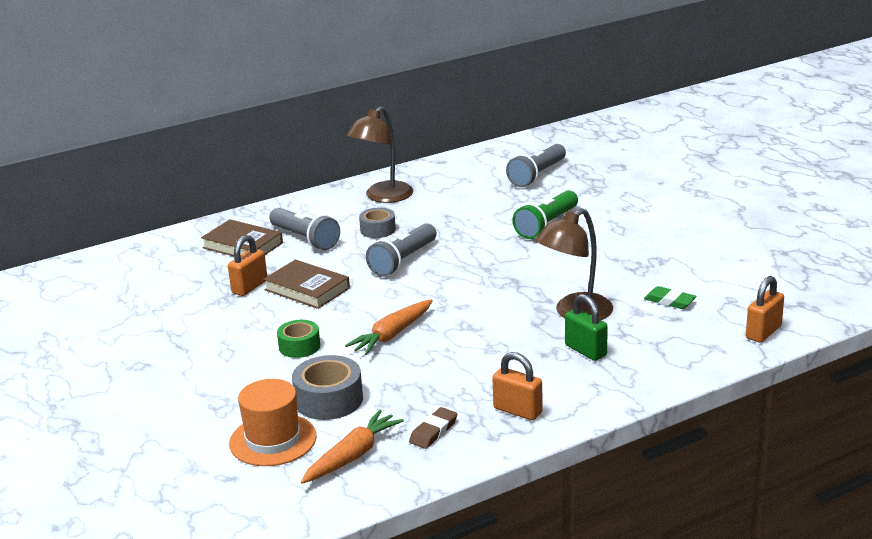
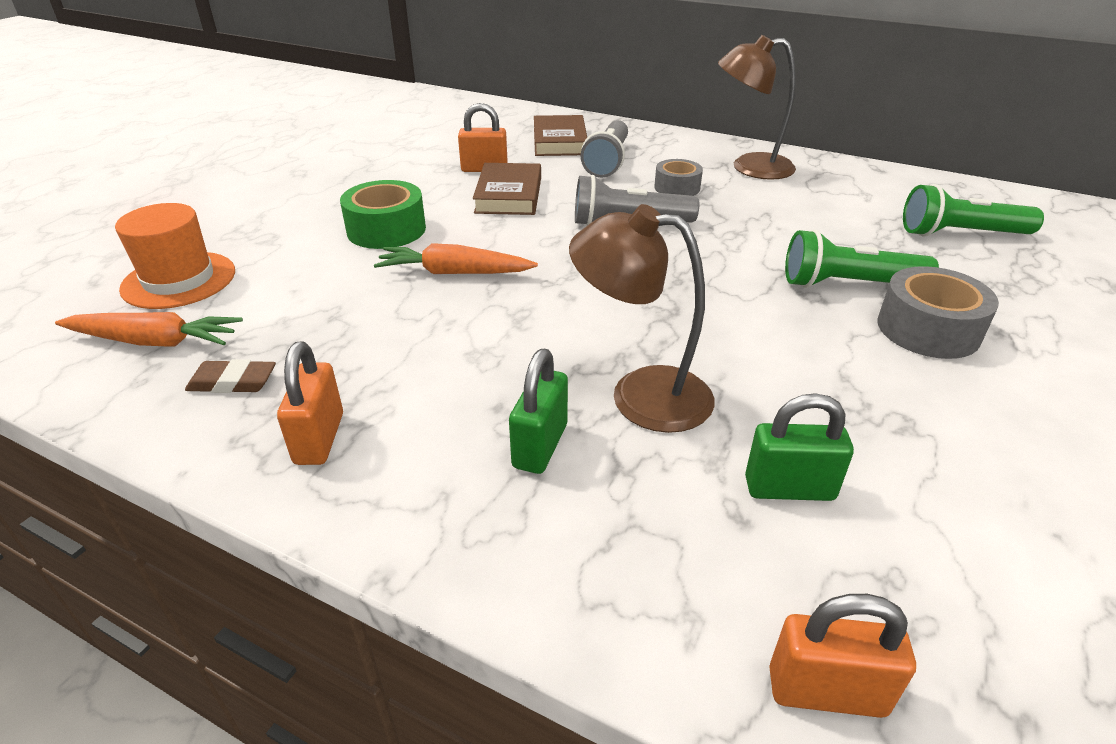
camera: 55 degrees right, 10 degrees up
(299, 346) = (386, 230): green tape -> green tape, size x1.54
(329, 400) = (280, 283): grey tape -> grey tape (928, 329)
(537, 175) = (961, 234): grey flashlight -> green flashlight
(669, 301) = (789, 488): green eraser -> green padlock

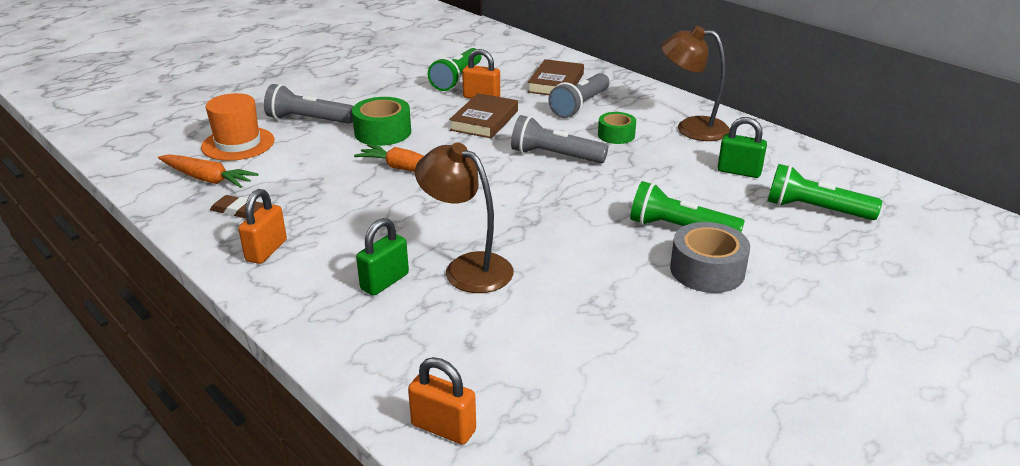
camera: 20 degrees right, 5 degrees down
(270, 230) = (308, 120): none -> grey flashlight
(438, 152) = (457, 79): none -> green flashlight
(677, 188) = (616, 135): grey tape -> green tape
(789, 488) = (513, 337): green padlock -> green padlock (739, 171)

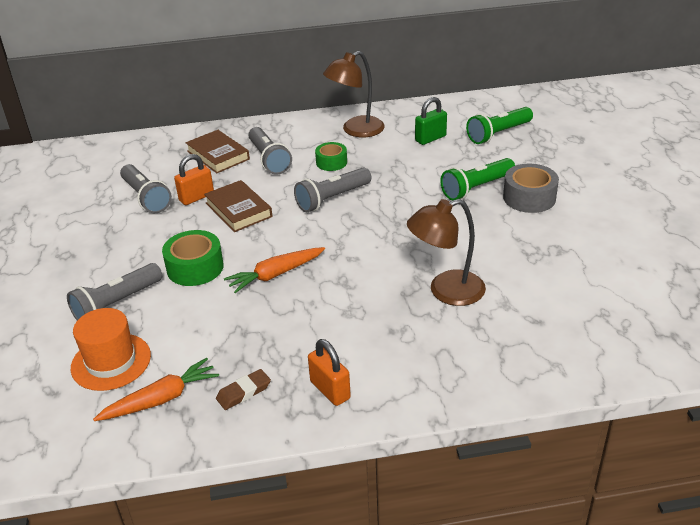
camera: 55 degrees left, 5 degrees up
(385, 282) = (431, 337): green padlock -> none
(443, 428) = (616, 361): orange padlock -> none
(457, 79) = (146, 197): green flashlight -> grey flashlight

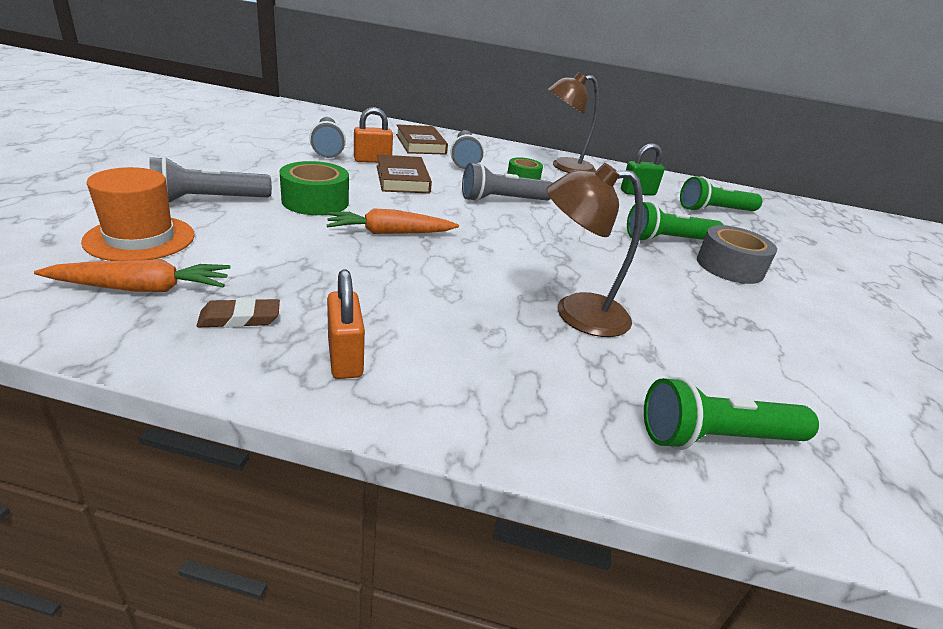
camera: 15 degrees right, 5 degrees down
(564, 347) = (717, 438): none -> green flashlight

